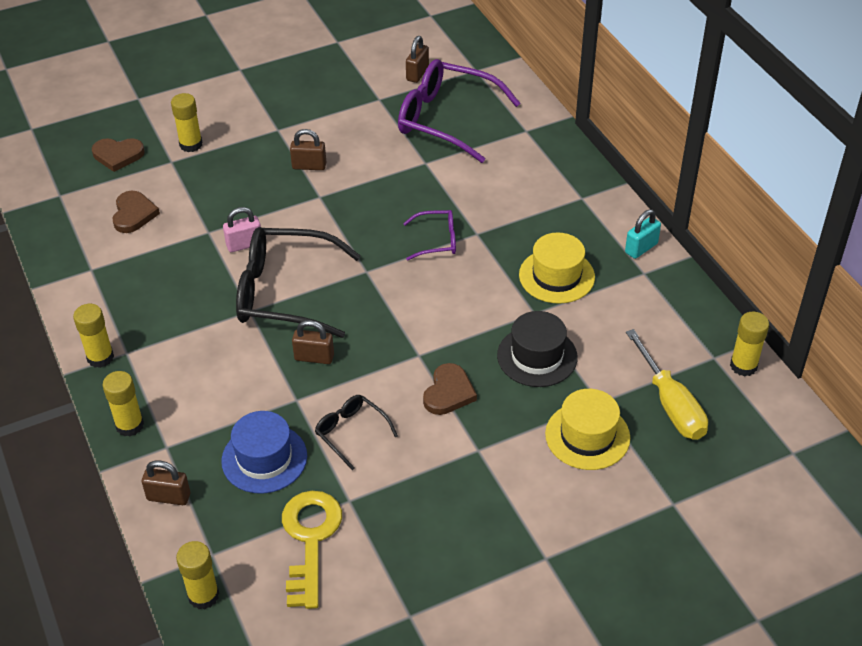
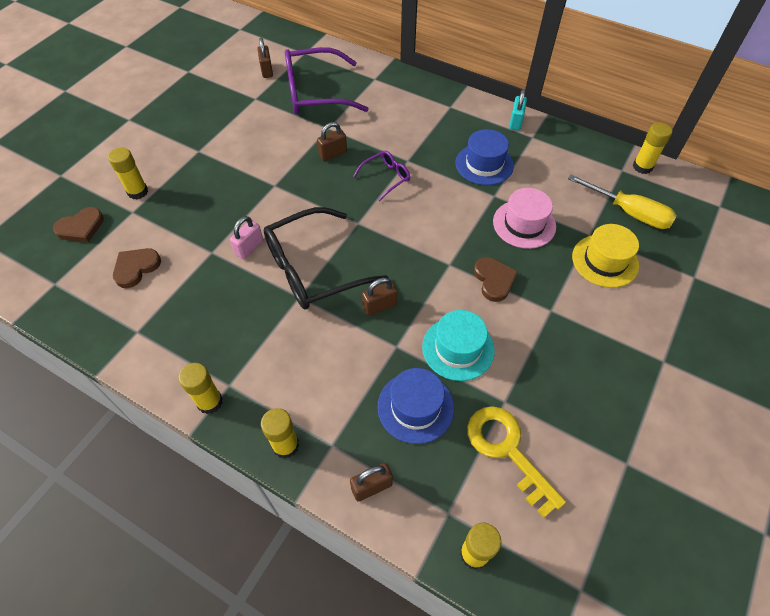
camera: 35 degrees left, 10 degrees up
(134, 214) = (136, 268): brown heart -> brown heart turned 105 degrees counterclockwise
(309, 166) = (246, 167): brown padlock -> brown padlock (333, 154)
(351, 432) = (458, 348): black glasses -> turquoise hat
(537, 356) = (524, 224): black hat -> pink hat
(556, 276) = (484, 164): yellow hat -> blue hat

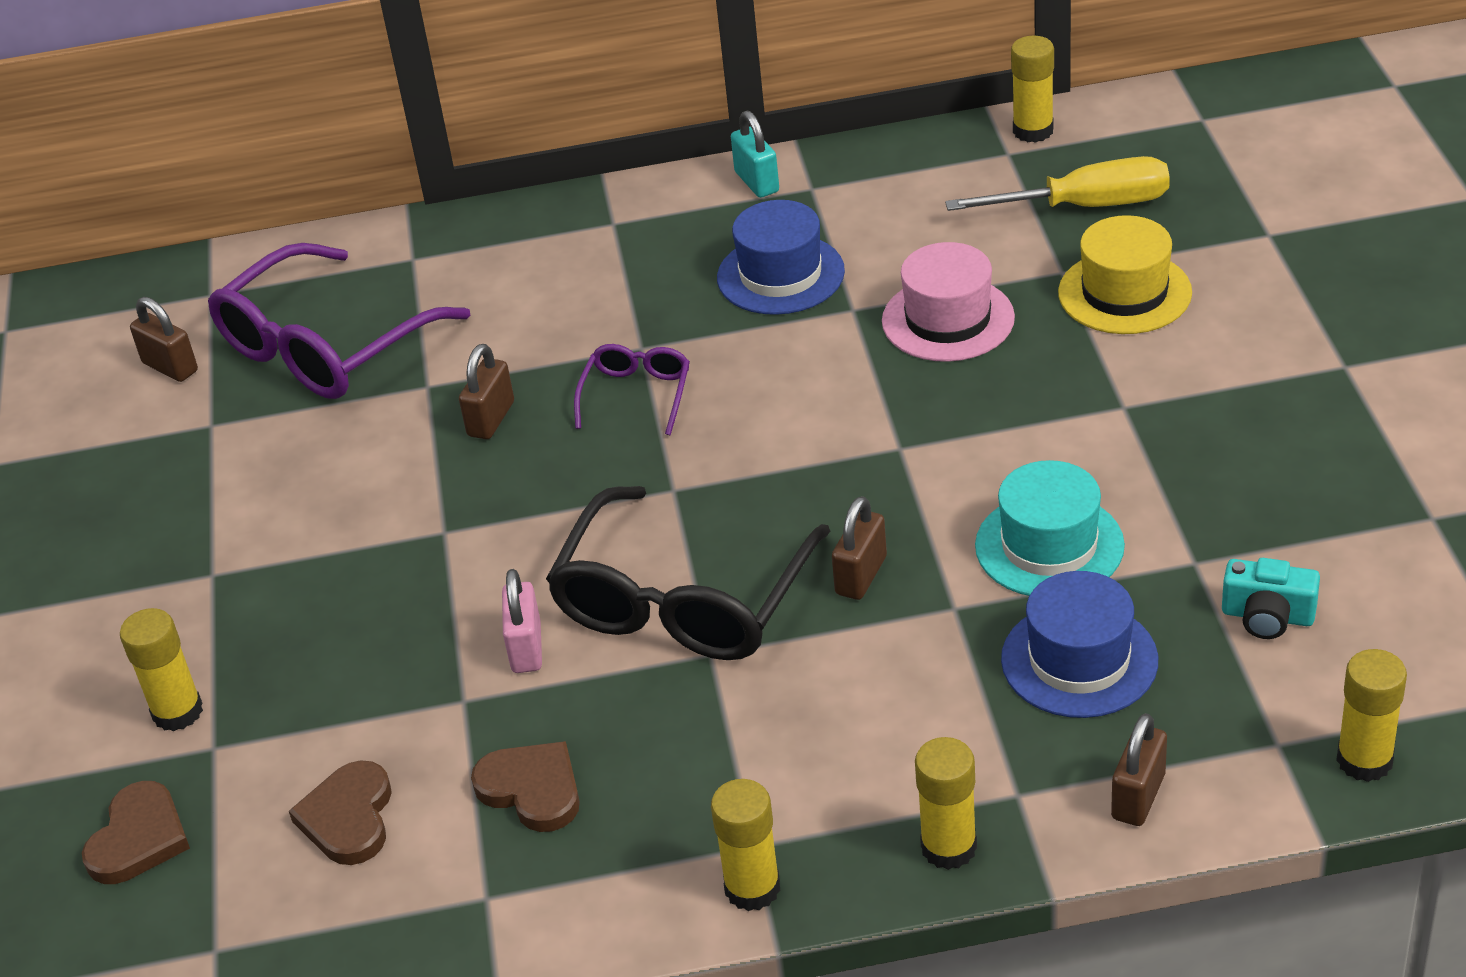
camera: 35 degrees left, 15 degrees down
(494, 280) = (994, 423): brown heart -> brown heart (532, 789)
(507, 450) = (1267, 616): yellow key -> turquoise camera

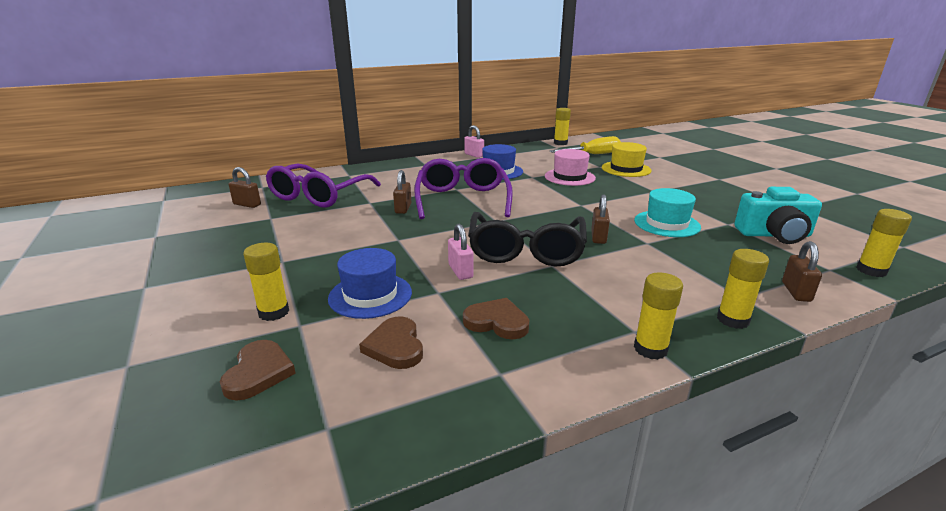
camera: 20 degrees left, 15 degrees down
(636, 395) = (462, 199): purple glasses -> purple glasses, size x2.04
(757, 182) = (474, 155): turquoise padlock -> pink padlock
(1079, 660) = (716, 253): blue hat -> blue hat (370, 295)
(1267, 616) = (774, 235): turquoise camera -> turquoise camera, size x1.75

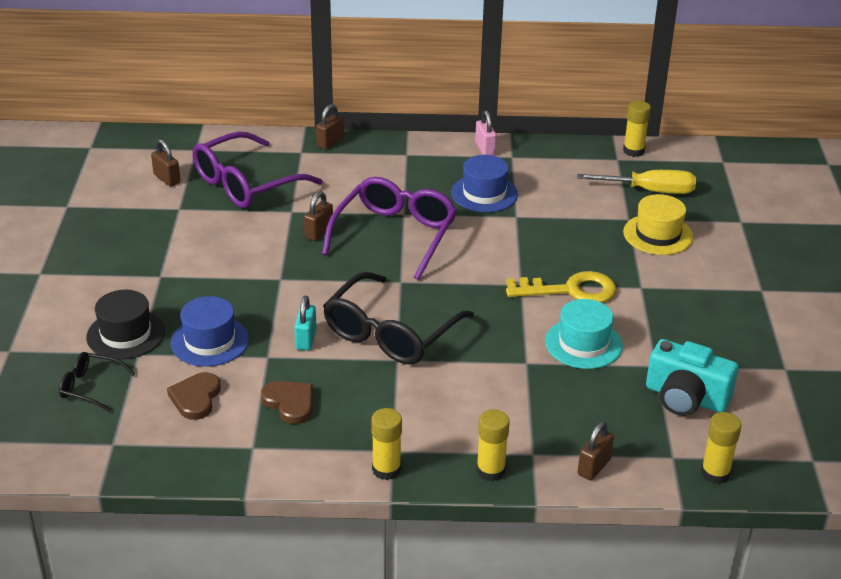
camera: 25 degrees right, 10 degrees up
(258, 372) = (90, 387): brown heart -> black glasses
(273, 312) = (125, 334): yellow glue stick -> black hat
(460, 271) = (306, 339): pink padlock -> turquoise padlock
(569, 177) = (563, 230): pink hat -> none
(598, 237) = (483, 339): brown padlock -> brown padlock (330, 142)
(616, 201) = (570, 290): none -> yellow key

